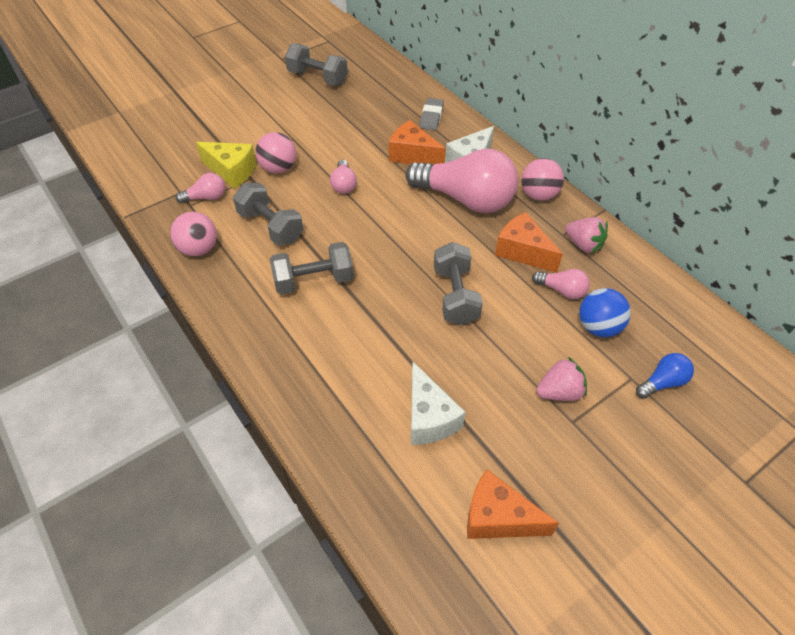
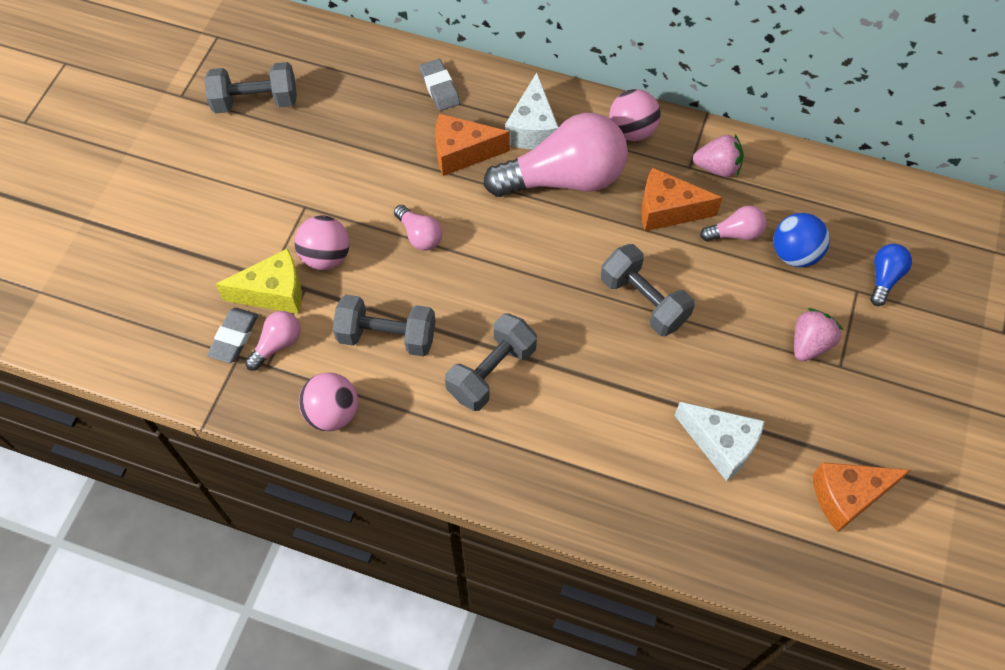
camera: 35 degrees left, 10 degrees up
(187, 182) = (234, 337): none -> grey eraser

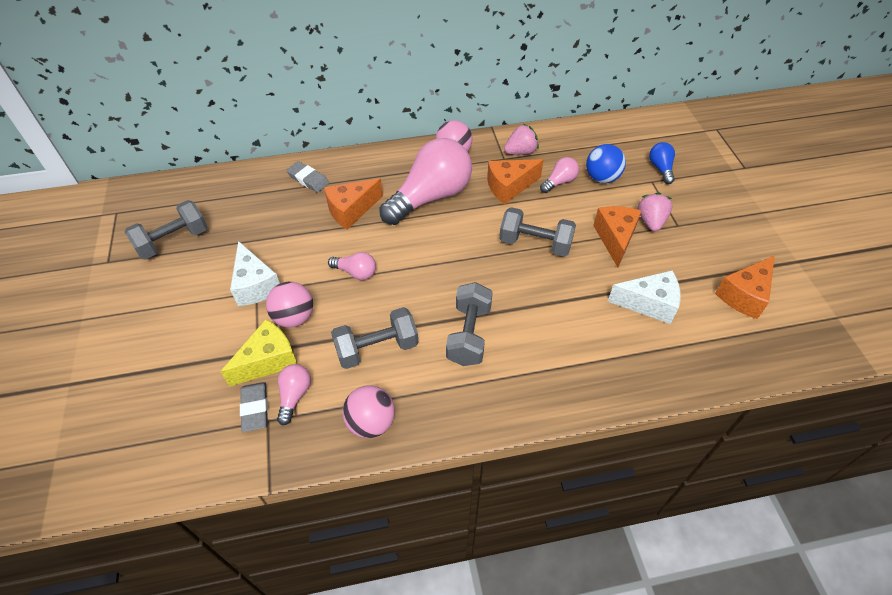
camera: 30 degrees left, 10 degrees down
(532, 129) = (389, 178): white cheese -> white cheese (255, 285)
(746, 344) = (615, 239): none -> orange cheese

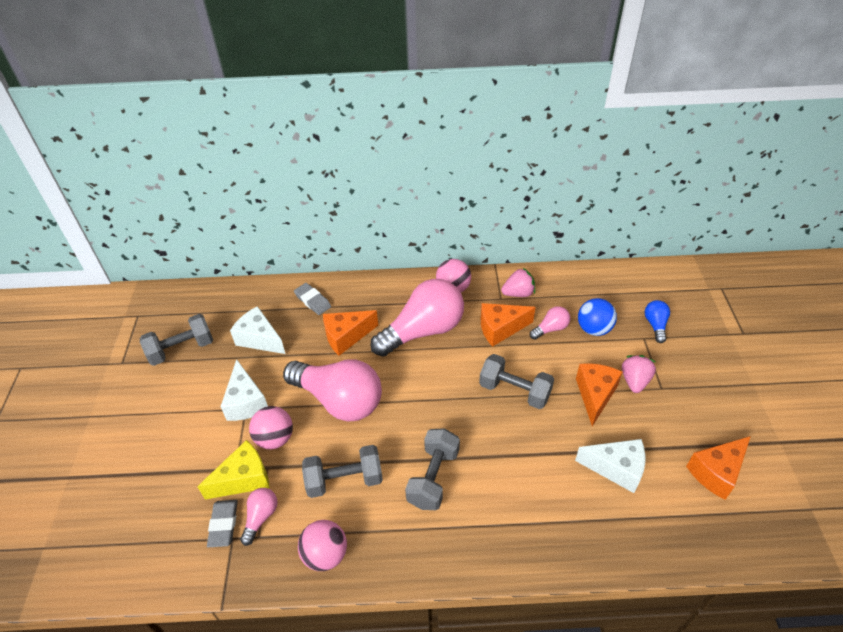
camera: 10 degrees right, 5 degrees down
(258, 222) = (260, 339): none -> white cheese
(356, 272) = (339, 400): pink light bulb -> pink light bulb, size x2.27

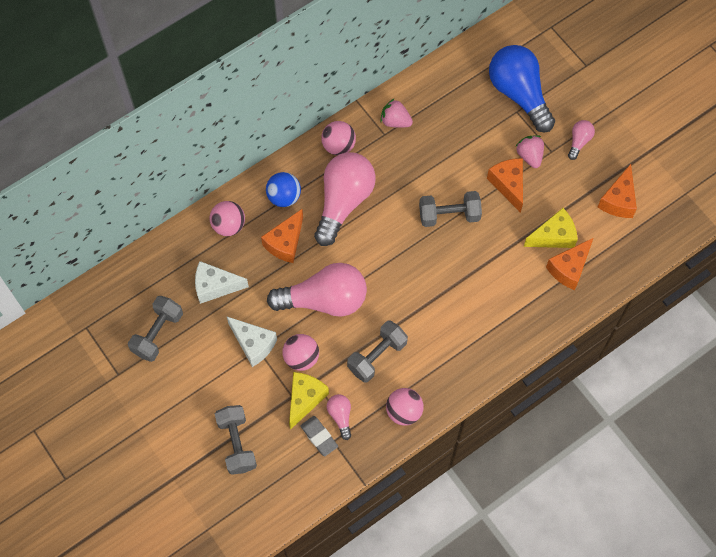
camera: 35 degrees left, 20 degrees up
(313, 301) = (228, 225): grey eraser -> pink ball
(433, 477) = (436, 317): grey dumbbell -> grey dumbbell (237, 443)
(500, 329) = (403, 165): orange cheese -> orange cheese (569, 268)
(518, 293) = (395, 121): pink strawberry -> pink strawberry turned 105 degrees counterclockwise
(550, 329) = (442, 142): pink light bulb -> pink light bulb (579, 141)
(594, 329) = (475, 124): blue ball -> blue ball (284, 197)
(616, 469) = (553, 236): white cheese -> yellow cheese
(655, 325) = (519, 94): blue light bulb -> blue light bulb, size x2.27

